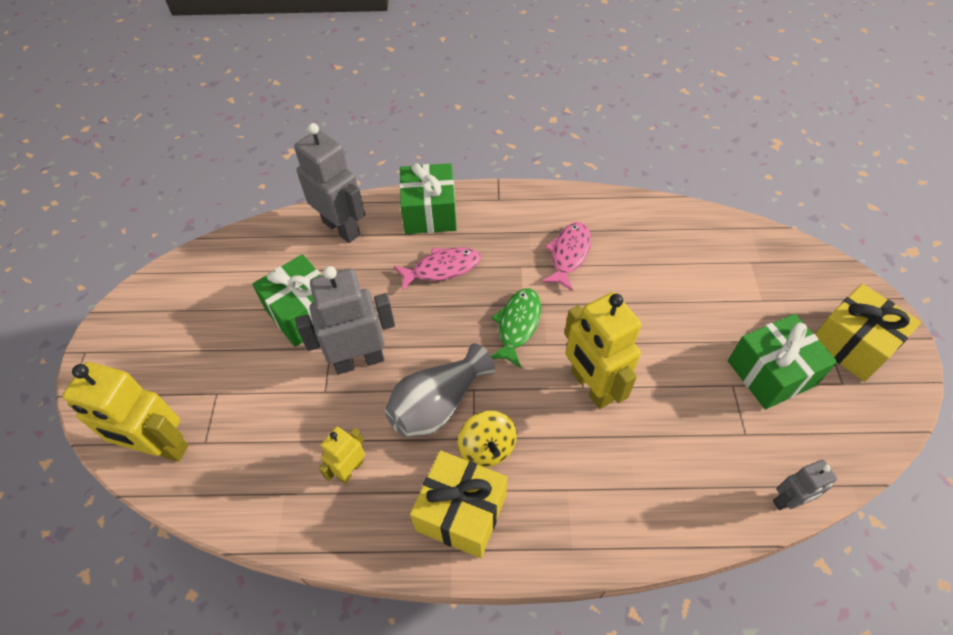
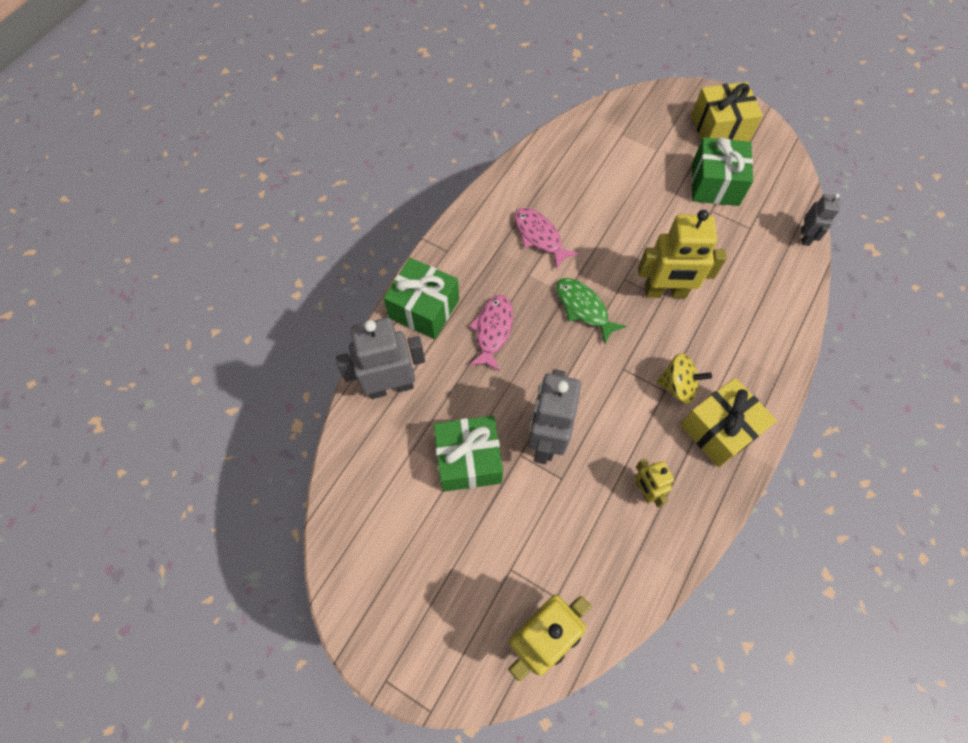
camera: 60 degrees left, 10 degrees up
(438, 405) = (622, 400): grey vase -> none

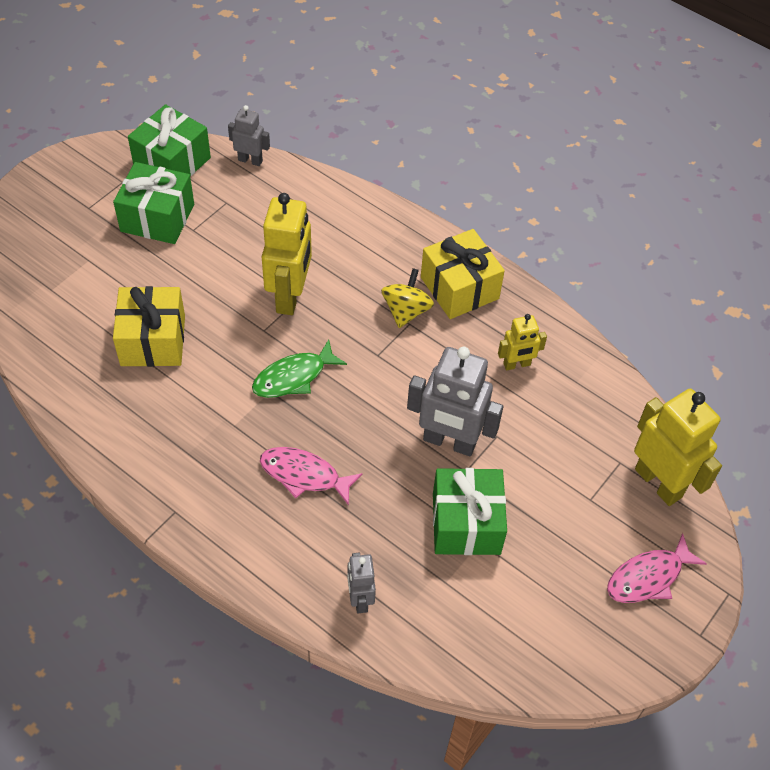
camera: 85 degrees left, 10 degrees down
(390, 386) = (360, 599): grey robot -> grey robot, size x0.54
(424, 309) = (256, 549): green gift -> green gift (172, 162)
(539, 236) = (181, 404): pink fish -> pink fish (648, 577)
(719, 128) = (78, 194): yellow gift -> yellow gift (153, 340)

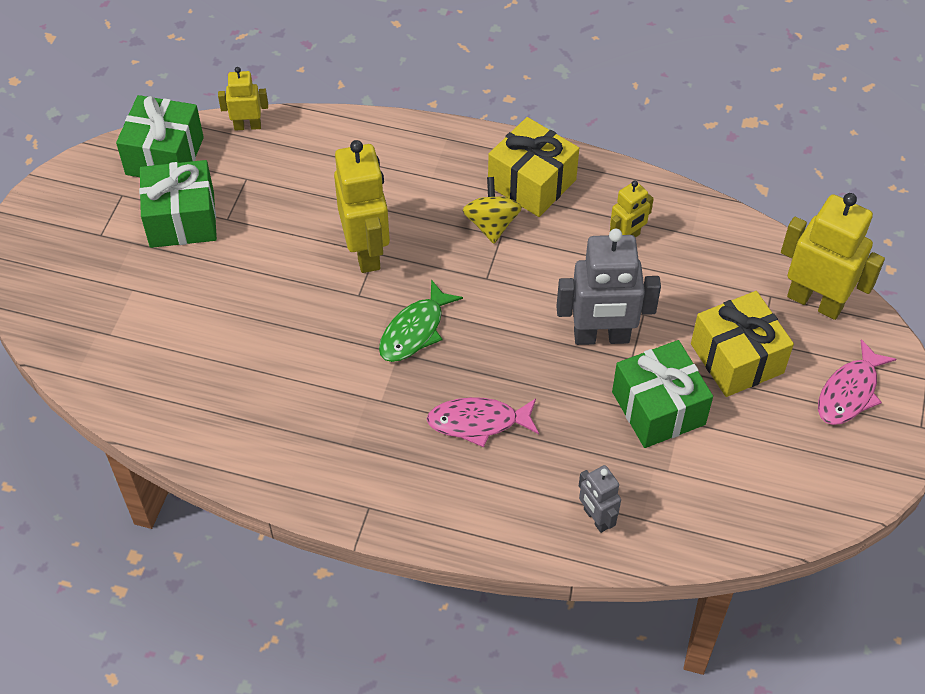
camera: 20 degrees left, 0 degrees up
(153, 340) = (249, 347): yellow gift -> yellow gift (736, 358)
(250, 160) = (247, 126): grey robot -> yellow robot

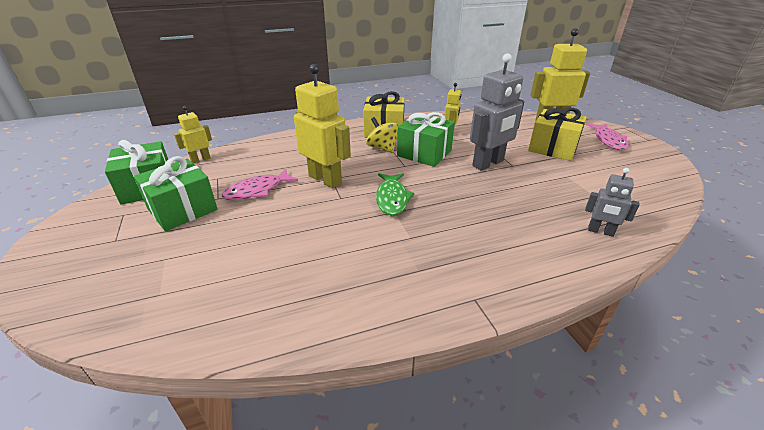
camera: 35 degrees left, 20 degrees down
(478, 422) = (479, 221): pink fish -> pink fish (257, 190)
(658, 408) = (552, 176): green gift -> green gift (424, 153)

